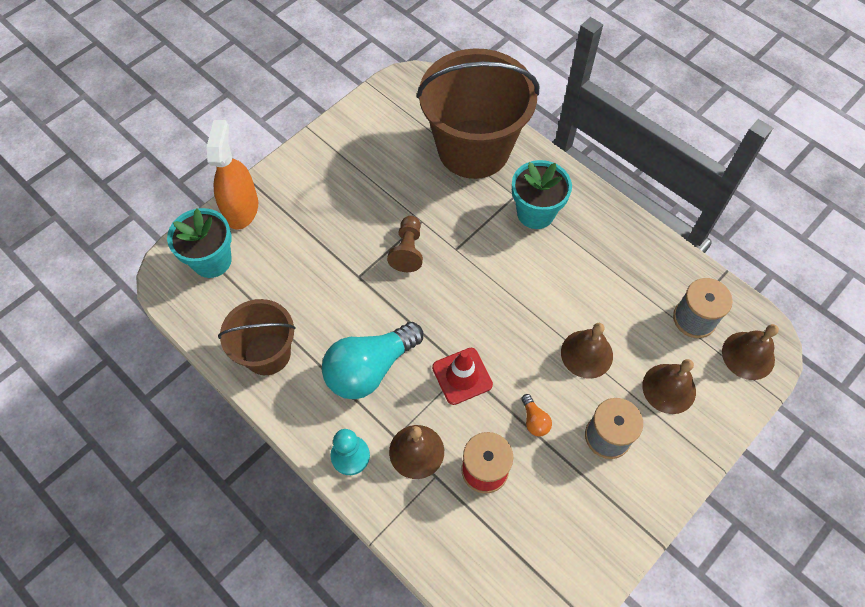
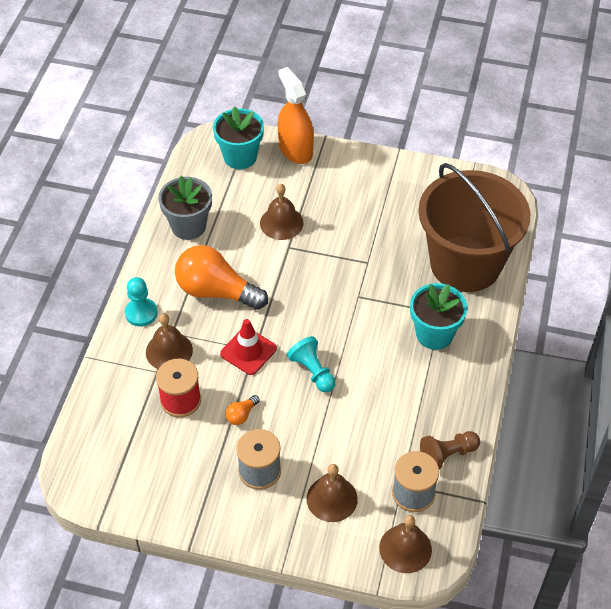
camera: 60 degrees right, 10 degrees down
(241, 208) = (295, 150): orange spray bottle -> orange spray bottle turned 90 degrees counterclockwise
(267, 353) = (188, 226): brown bucket -> grey flower pot
(369, 369) = (216, 291): turquoise light bulb -> orange light bulb
(408, 250) = (334, 266): brown pawn -> brown pawn (447, 455)
(519, 331) = (313, 371): none -> turquoise pawn
(586, 354) = (324, 426): brown bell -> brown bell (281, 223)

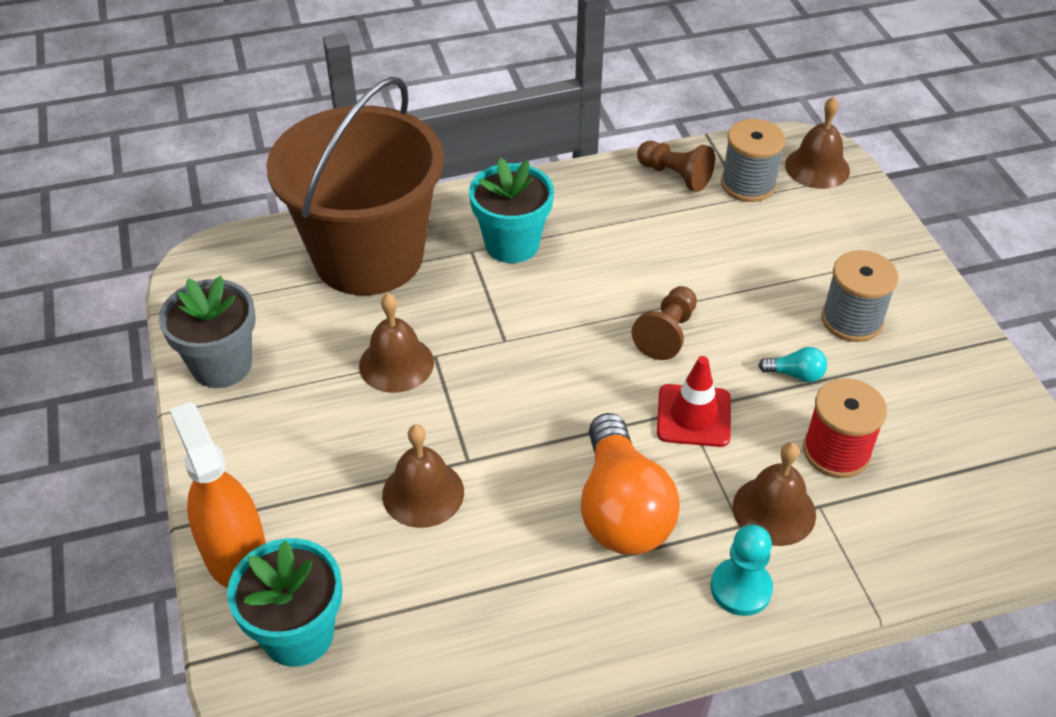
camera: 120 degrees left, 5 degrees down
(188, 226) = (516, 624): grey flower pot -> grey flower pot (221, 365)
(241, 415) = (795, 374): orange light bulb -> turquoise light bulb
(295, 150) = (235, 555): orange spray bottle -> orange spray bottle turned 120 degrees clockwise
(313, 371) = (667, 333): turquoise pawn -> brown pawn
(332, 498) = (820, 243): brown bell -> brown bell (396, 364)

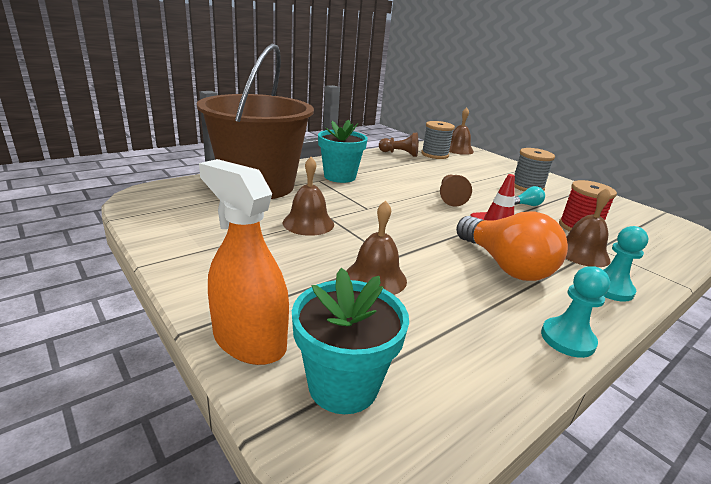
camera: 25 degrees left, 20 degrees down
(221, 365) = (180, 237): grey flower pot -> none
(589, 649) = (567, 339): none -> turquoise pawn

